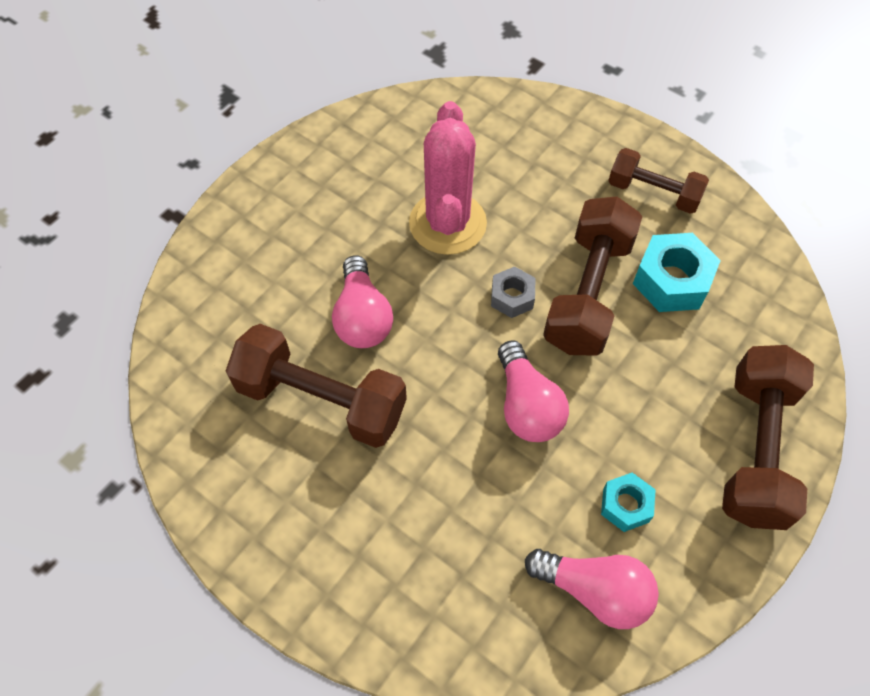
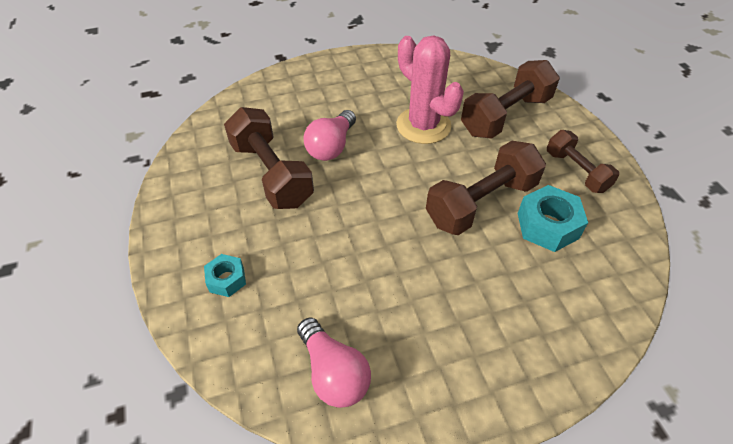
camera: 35 degrees right, 10 degrees down
(447, 223) = (423, 125): pink cactus -> pink cactus turned 75 degrees counterclockwise
(512, 297) = (429, 180): grey nut -> none
(526, 405) = (386, 241): pink light bulb -> none
(625, 505) = (400, 336): turquoise nut -> turquoise nut (227, 279)
(756, 449) = (527, 360): brown dumbbell -> brown dumbbell (505, 116)

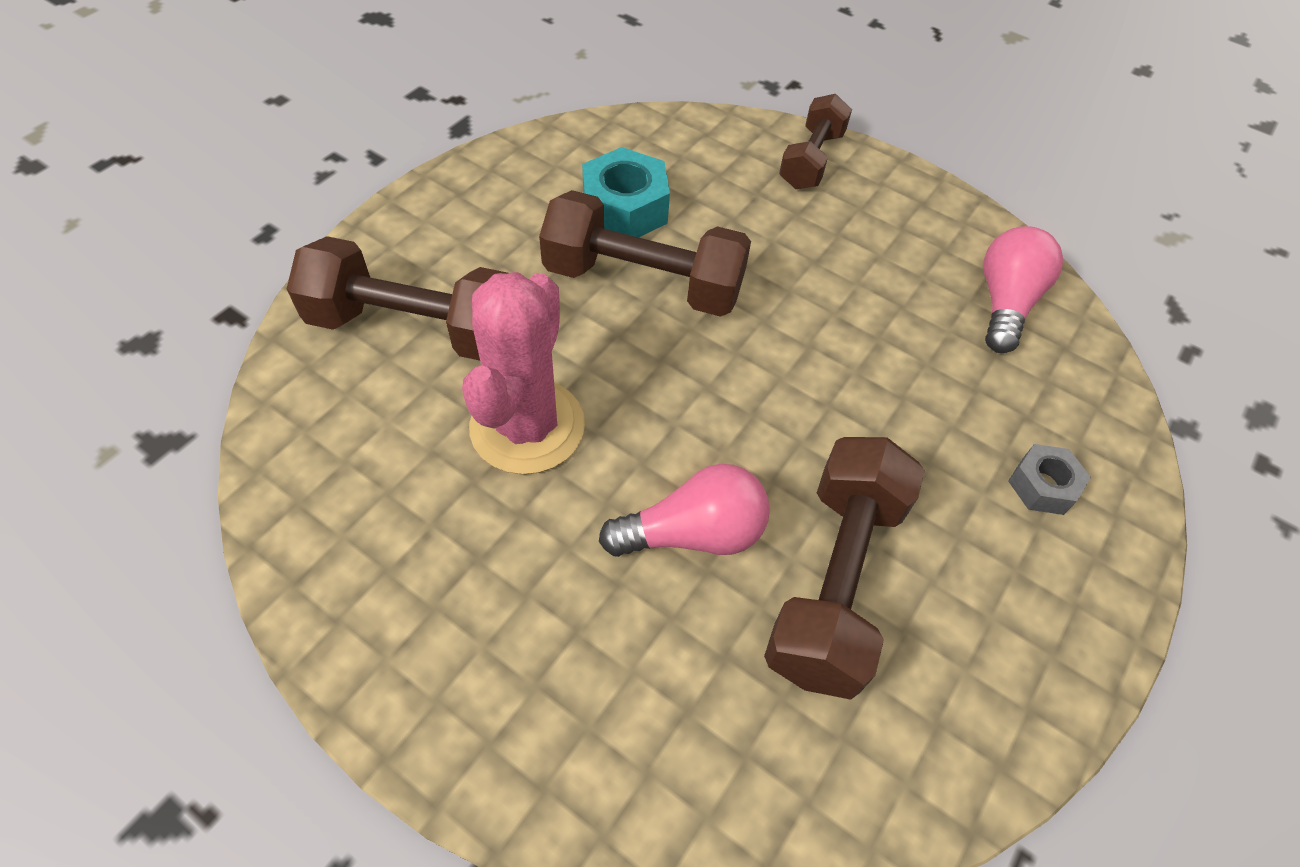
camera: 130 degrees left, 5 degrees up
(227, 279) = (1042, 486): turquoise nut -> grey nut
(576, 171) = (494, 211): brown dumbbell -> brown dumbbell (811, 160)

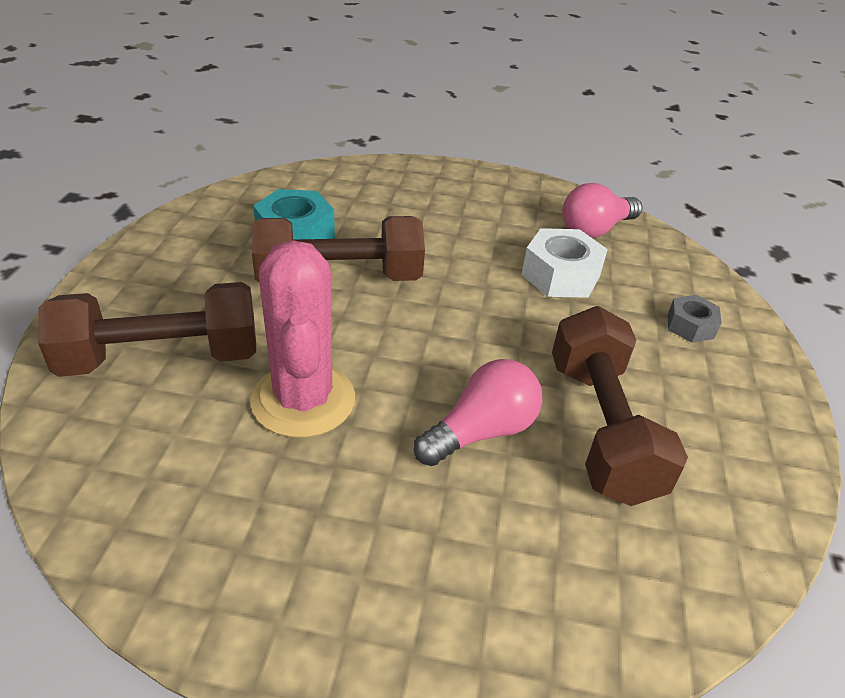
camera: 25 degrees left, 15 degrees down
(811, 160) = (415, 177): brown dumbbell -> none
(913, 358) = (560, 275): none -> white nut
(1005, 303) = (595, 229): pink light bulb -> pink light bulb turned 120 degrees counterclockwise

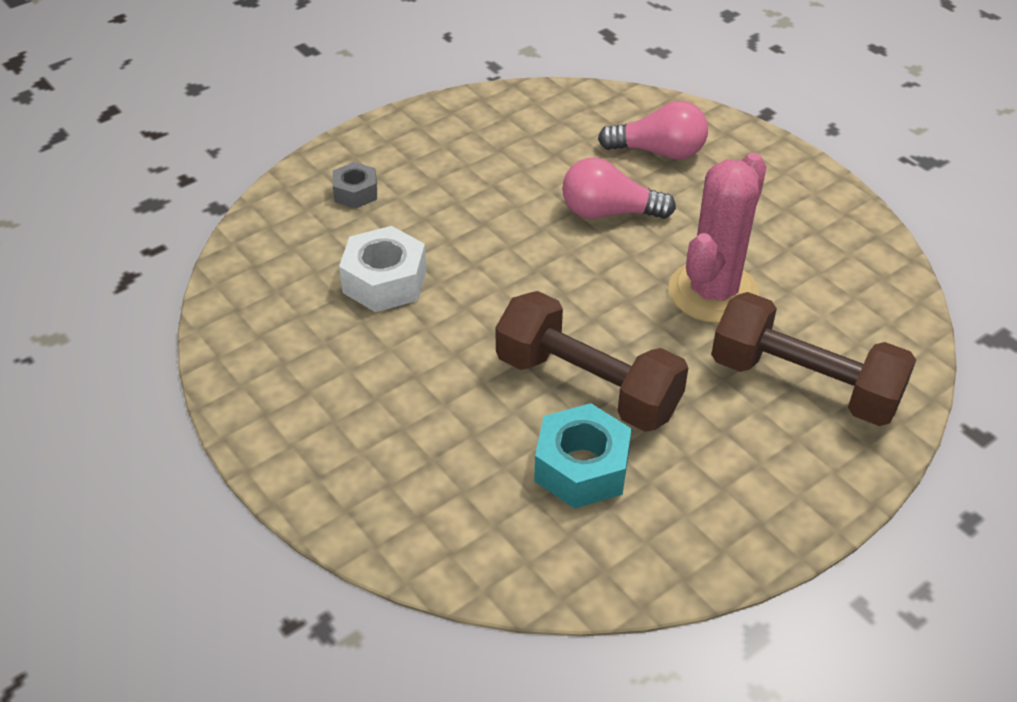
camera: 135 degrees left, 5 degrees up
(595, 229) = (272, 306): pink light bulb -> pink light bulb (658, 151)
(601, 428) = (528, 175): brown dumbbell -> none

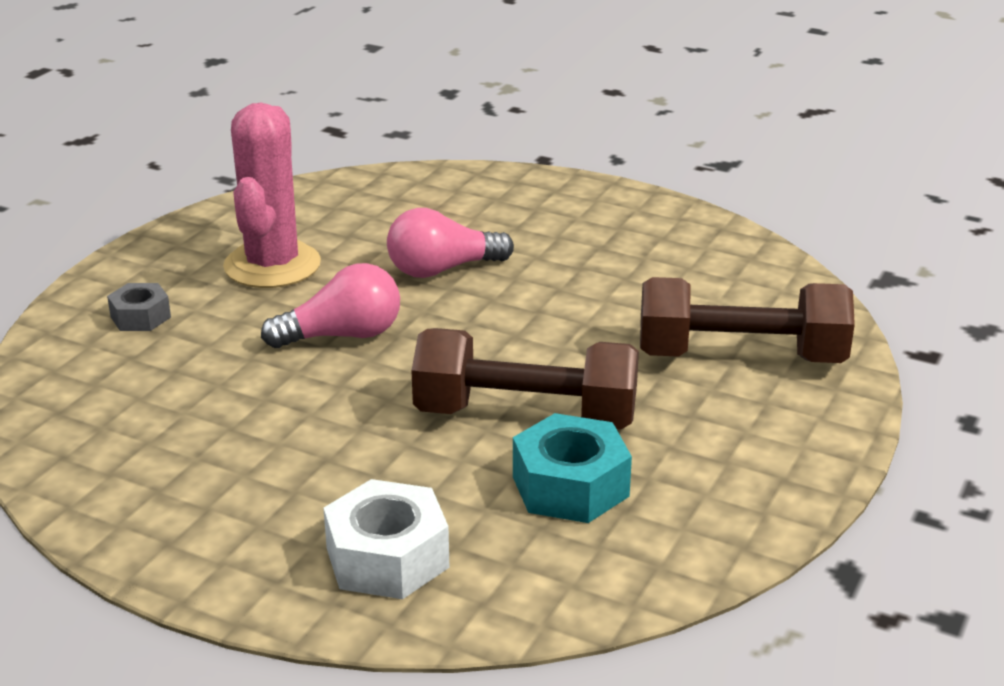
camera: 25 degrees left, 15 degrees down
(385, 281) = (231, 386): white nut -> white nut (387, 557)
(658, 151) = (458, 210): pink light bulb -> pink light bulb (342, 336)
(713, 292) = (597, 308): pink cactus -> pink cactus (272, 265)

